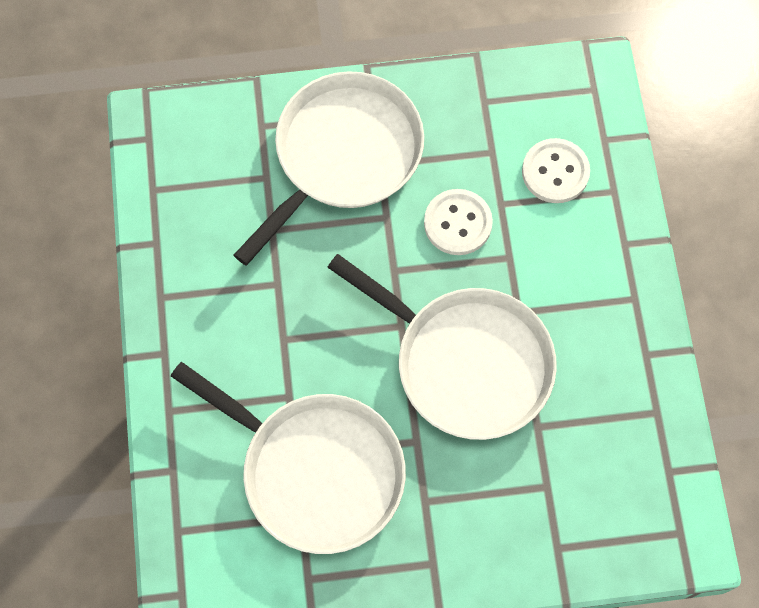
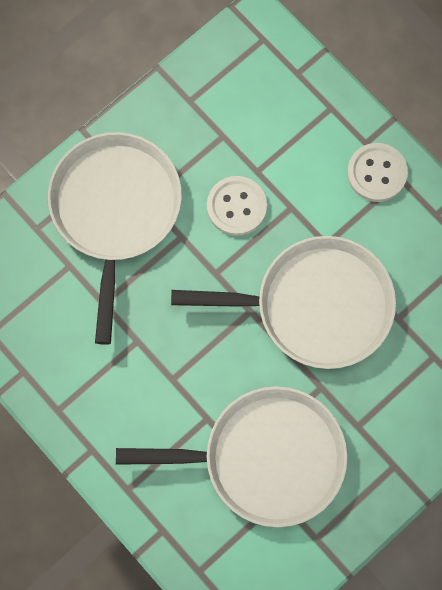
camera: 35 degrees left, 5 degrees up
(555, 172) = (279, 121): white button -> white button (376, 173)

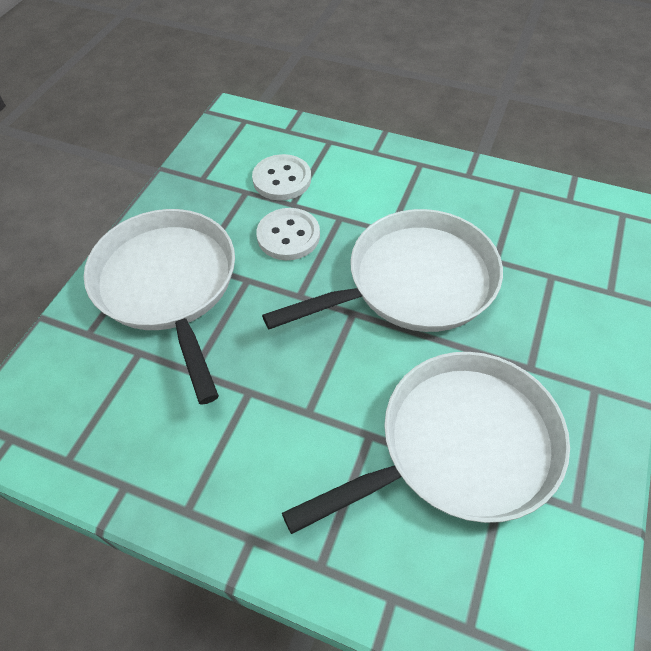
camera: 25 degrees left, 20 degrees down
(376, 173) = (397, 167): white button -> white button (282, 179)

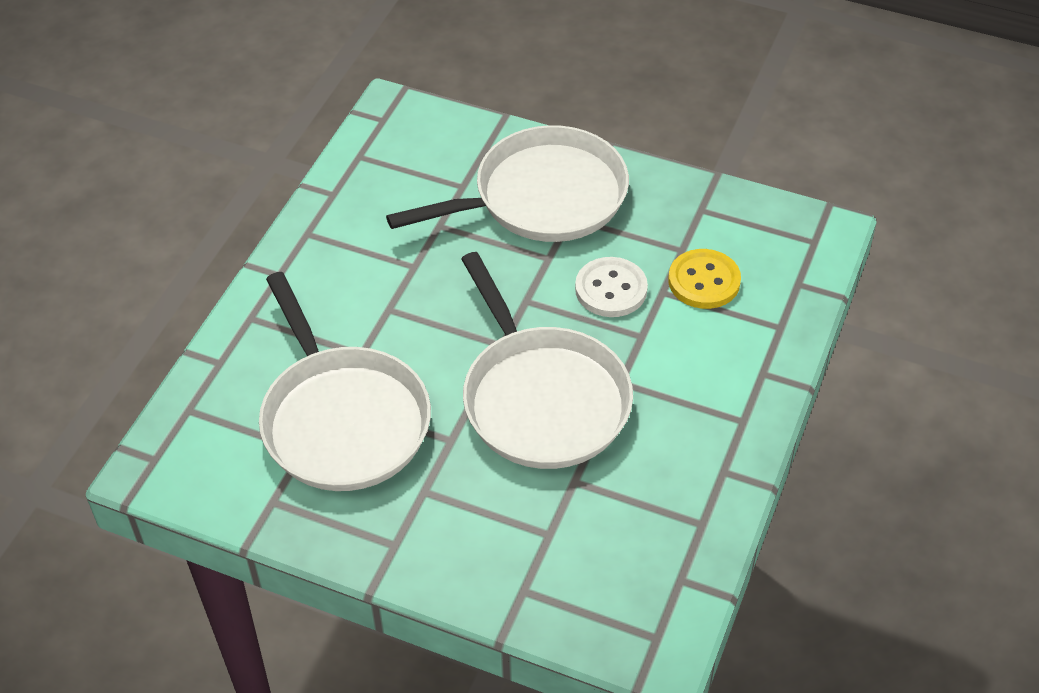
camera: 90 degrees right, 5 degrees down
(282, 179) = (704, 281): white button -> yellow button

